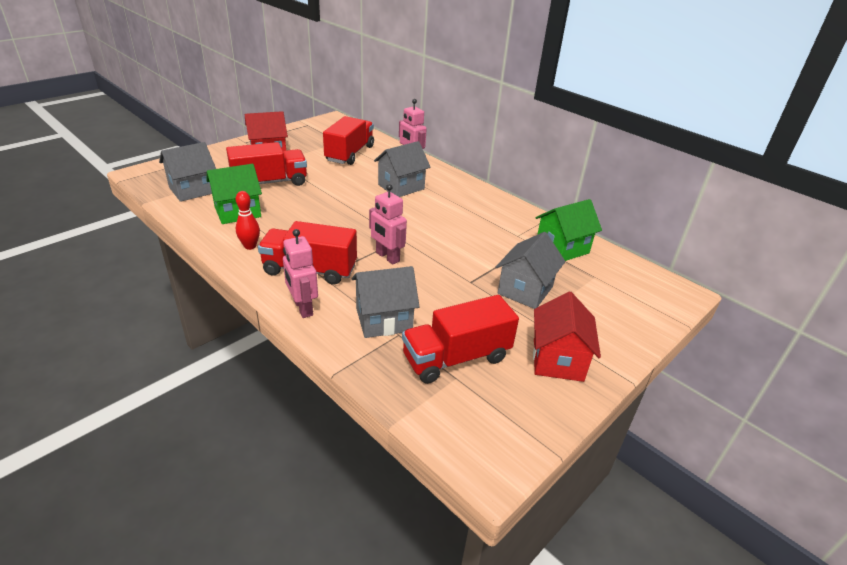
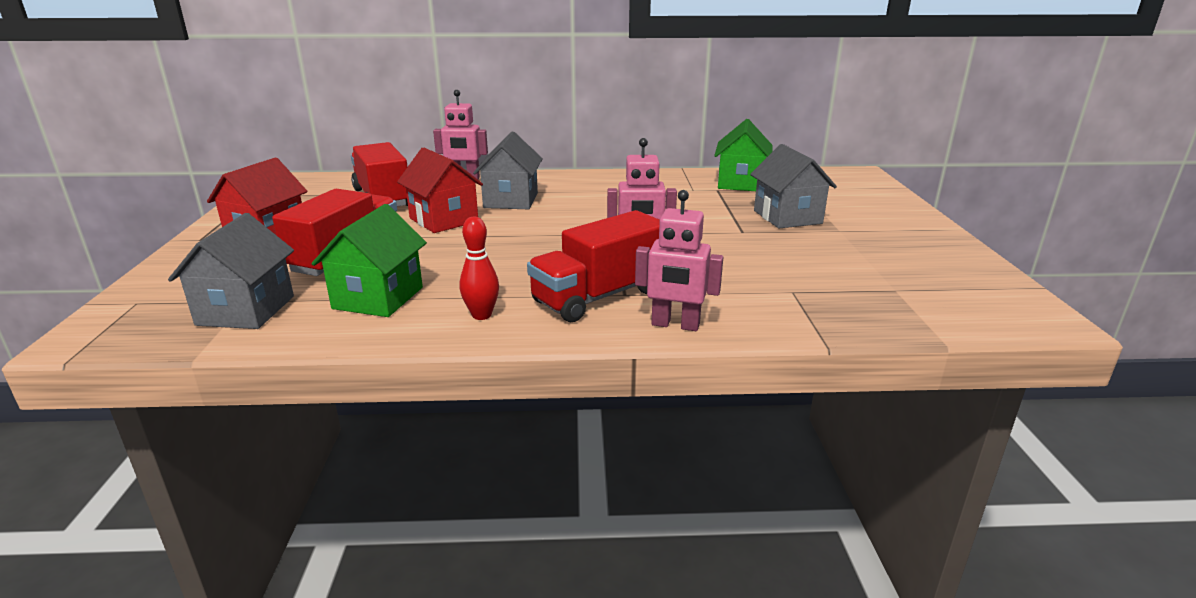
camera: 45 degrees left, 10 degrees down
(384, 320) = (757, 290): grey house -> none
(456, 358) = (863, 279): red truck -> none
(558, 360) = (908, 242): red house -> red house (443, 220)

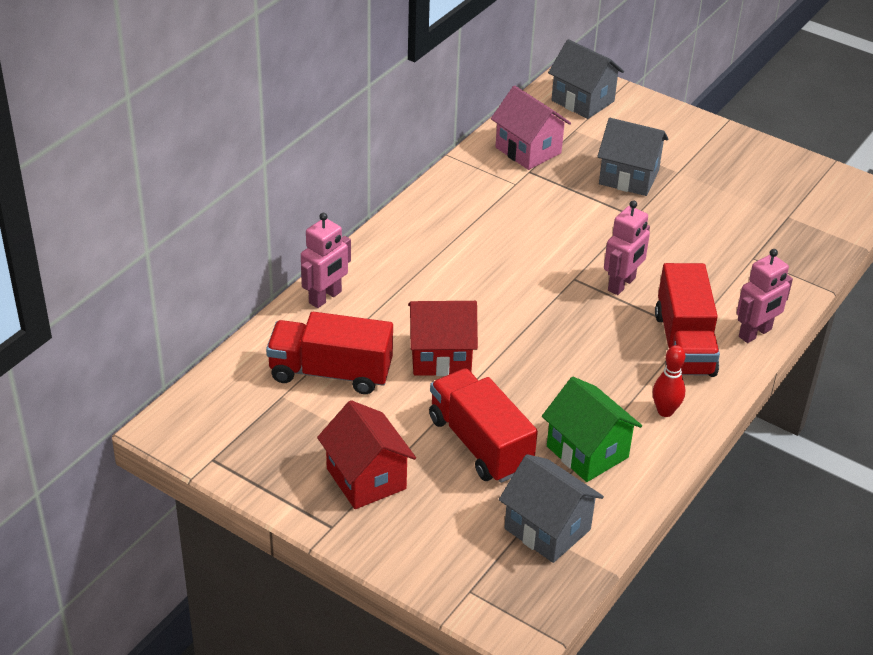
camera: 55 degrees left, 15 degrees up
(511, 200) = (429, 296): grey house -> grey house (582, 101)
(740, 183) = (528, 150): green house -> pink house

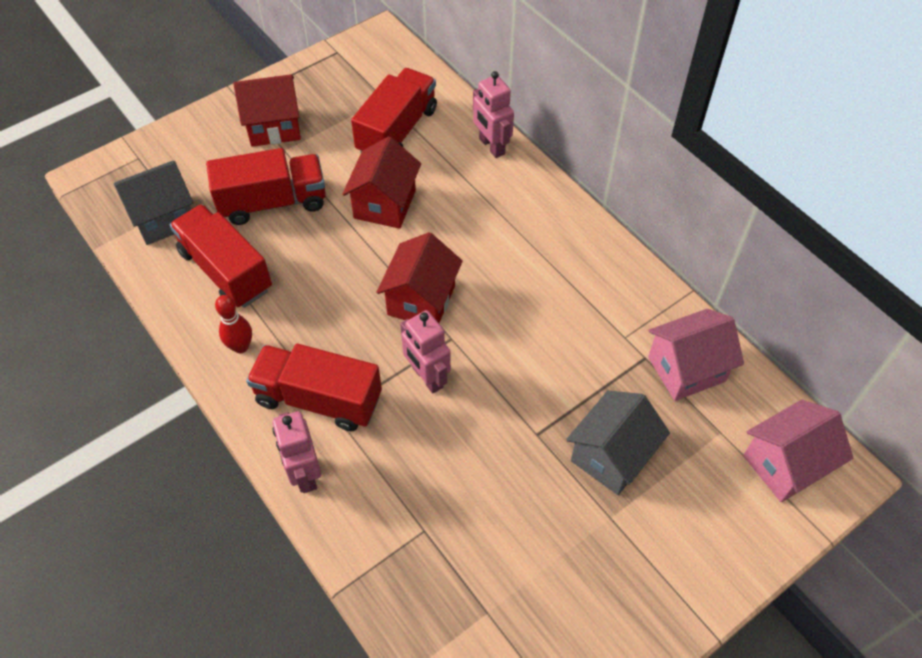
camera: 110 degrees right, 15 degrees up
(544, 305) = (421, 300): none -> red house
(582, 101) = (785, 464): grey house -> pink house
(587, 452) = (226, 271): green house -> red truck

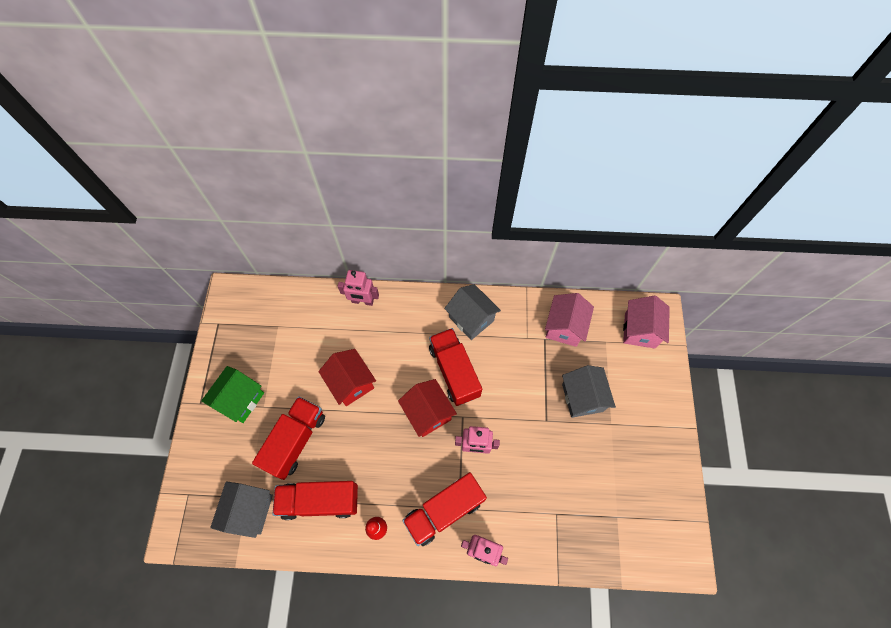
camera: 50 degrees left, 10 degrees up
(274, 127) = (240, 400): red house -> green house
(397, 131) = (307, 338): red truck -> red truck (454, 371)
(584, 261) = (471, 319): none -> grey house

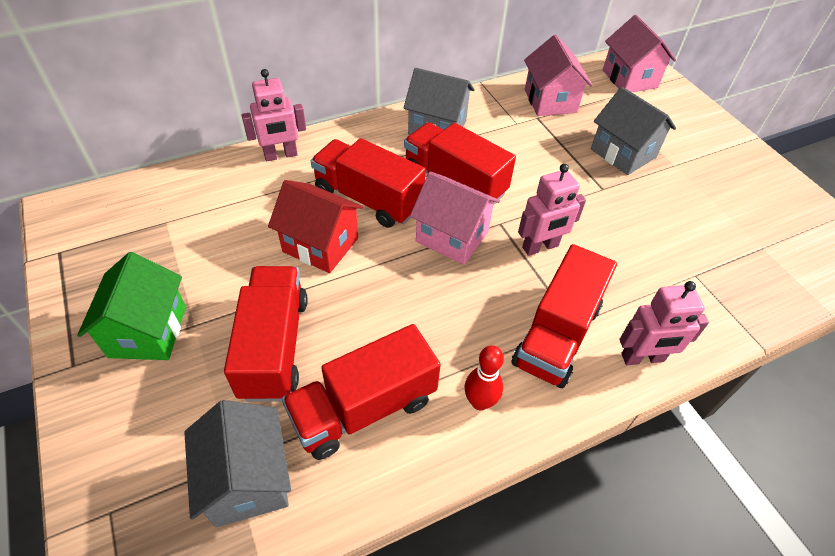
camera: 30 degrees left, 15 degrees down
(395, 361) = (368, 199): none -> red truck
(428, 413) = (452, 237): red house -> pink house

